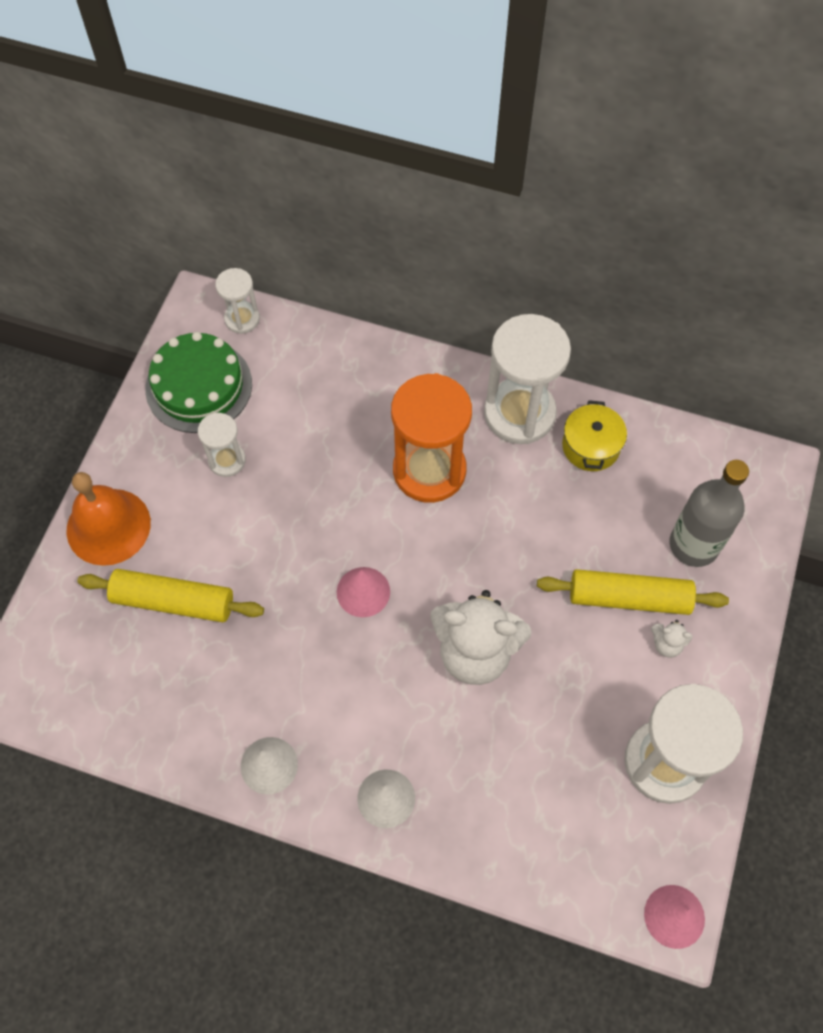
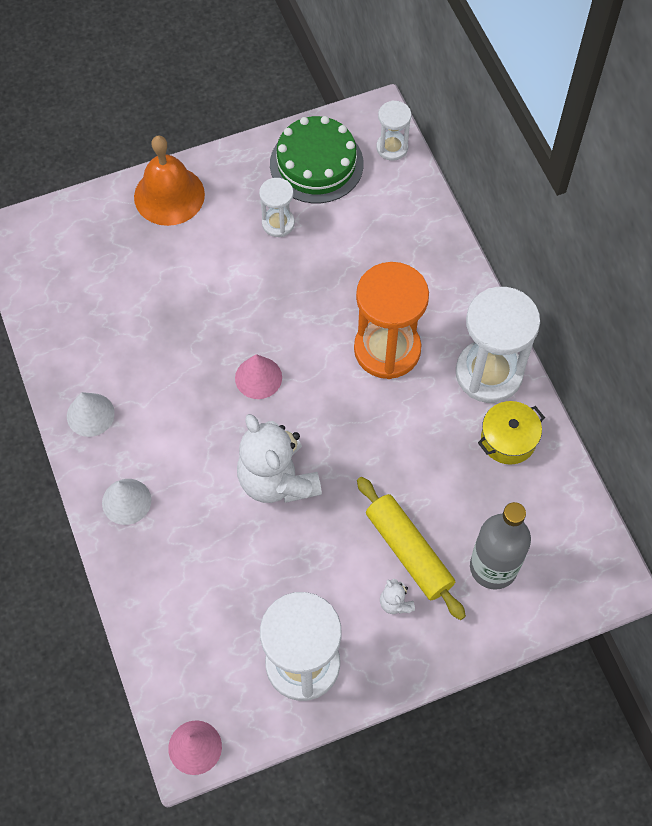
camera: 50 degrees right, 0 degrees up
(173, 601) = (152, 272): yellow rolling pin -> none

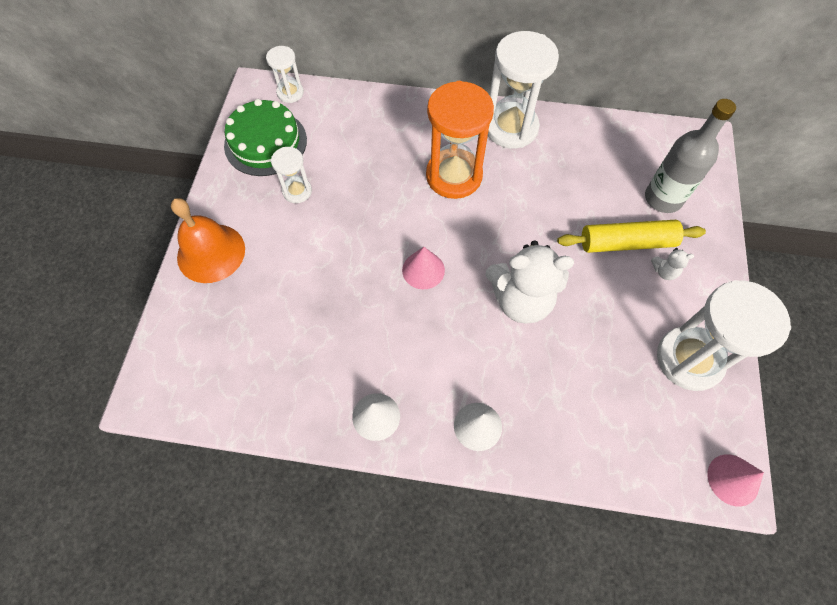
camera: 60 degrees left, 0 degrees up
(508, 439) = (569, 142): yellow pot -> none

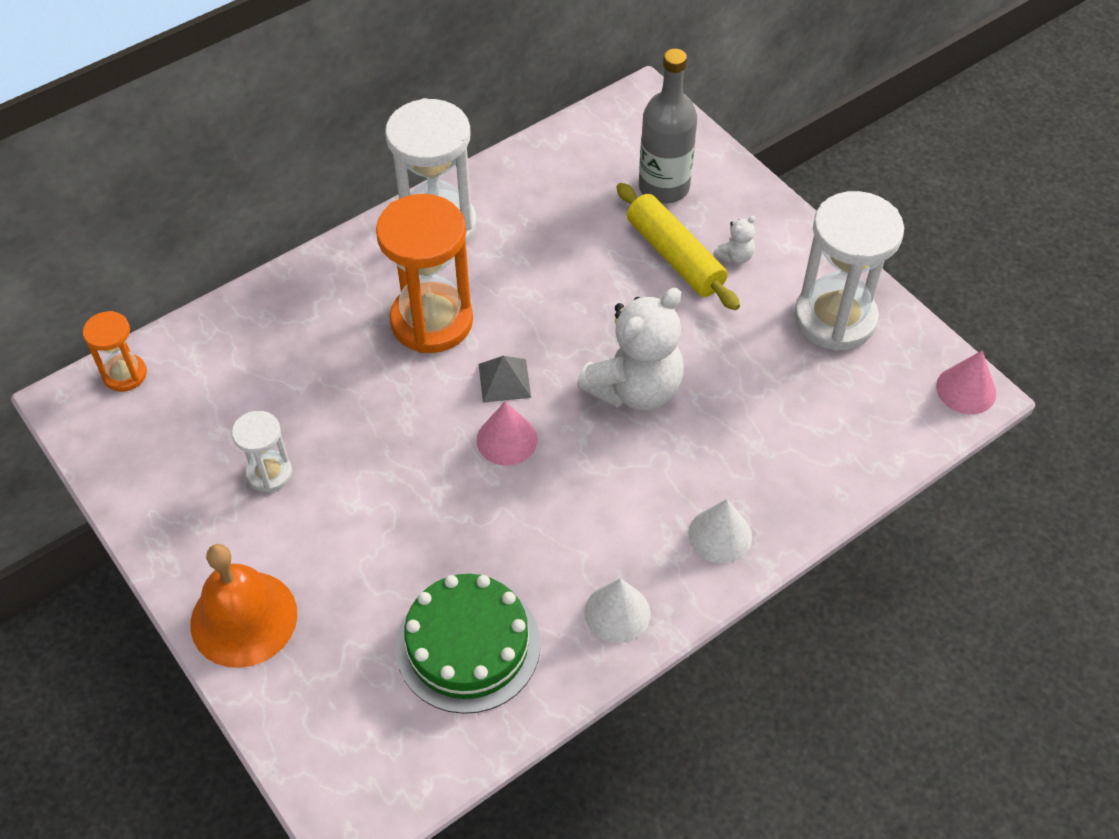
camera: 45 degrees left, 10 degrees down
(265, 142) = (162, 452): green cake -> green cake (468, 645)
(290, 93) = (125, 374): white hourglass -> orange hourglass
(456, 237) = (504, 380): none -> grey pyramid
(627, 243) = (675, 256): yellow rolling pin -> yellow rolling pin turned 75 degrees counterclockwise

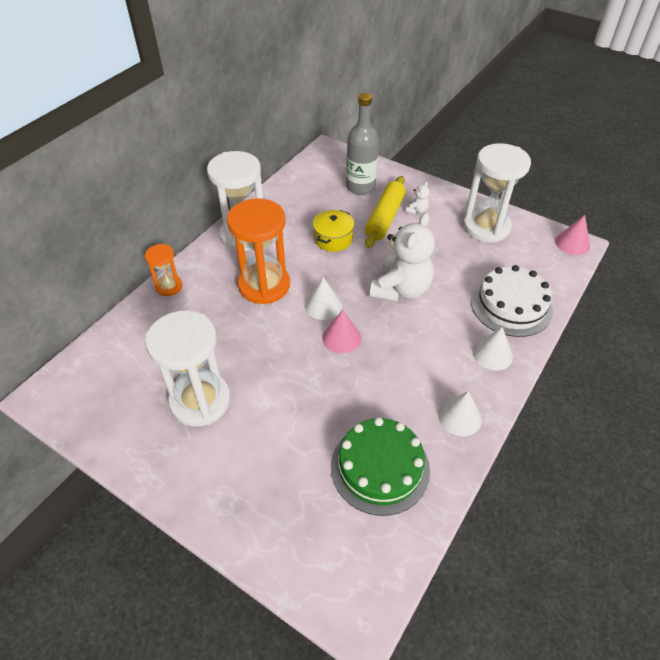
camera: 20 degrees left, 5 degrees down
(125, 374) = (76, 368): orange hourglass -> orange hourglass (169, 286)
(243, 618) = (222, 500): orange bell -> none
(269, 473) = (200, 401): white hourglass -> white hourglass, size x1.94
(504, 380) = (323, 305): grey pyramid -> white cone
(573, 271) = (333, 239): none -> yellow pot
(675, 256) = (385, 218): yellow rolling pin -> yellow rolling pin turned 75 degrees clockwise
(796, 466) = (511, 305): none -> white cake

